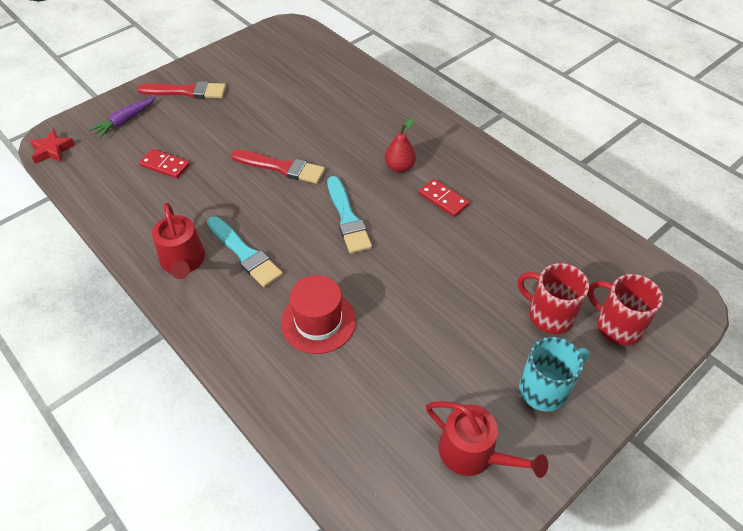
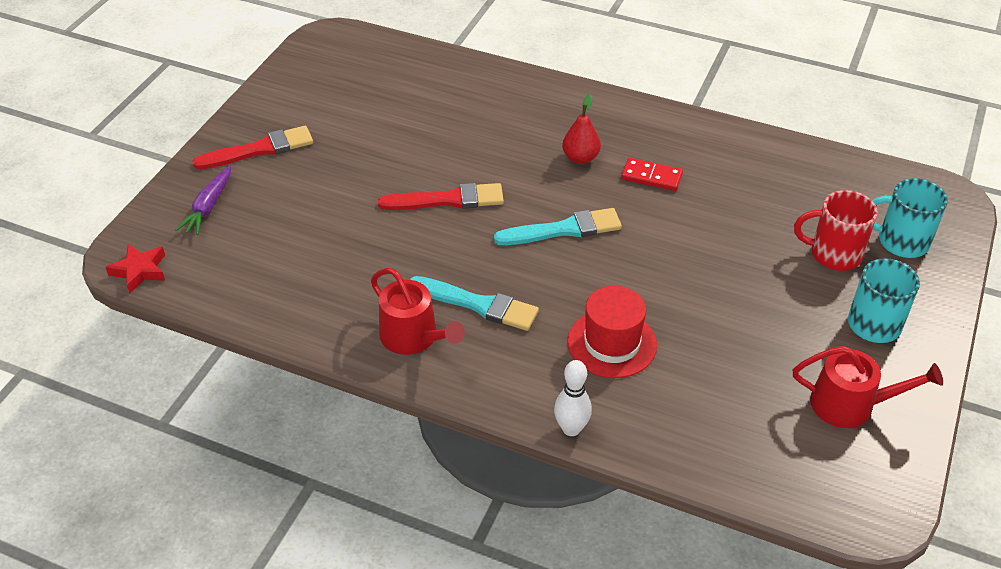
camera: 25 degrees left, 5 degrees down
(165, 165) = (304, 242): red domino -> none
(239, 378) = (571, 429): none -> white bowling pin
(347, 218) = (564, 229): turquoise brush -> turquoise brush turned 60 degrees counterclockwise
(616, 325) = (900, 241): red mug -> turquoise mug

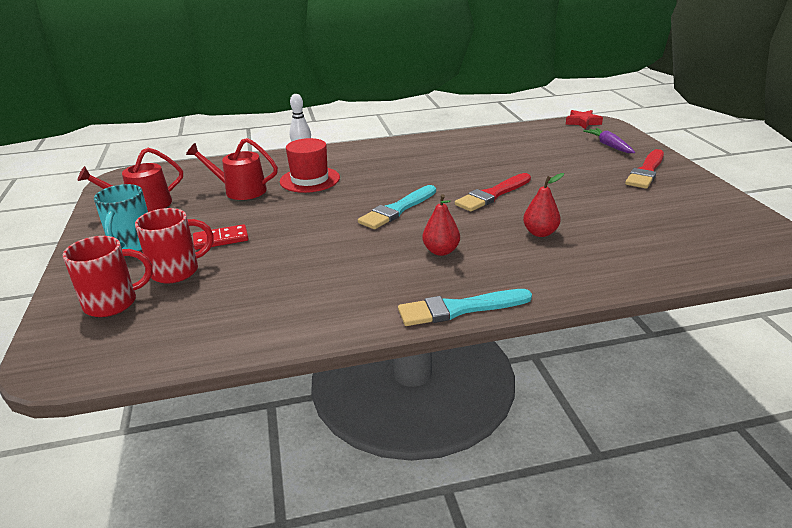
camera: 145 degrees right, 15 degrees down
(413, 337) = (418, 148): red watering can -> red watering can (240, 190)
(476, 134) = (540, 233): none -> red pear
(478, 304) = (403, 167): turquoise brush -> turquoise brush (459, 309)
(651, 177) = (369, 262): red domino -> red domino (221, 239)
(900, 241) = (113, 303): turquoise mug -> red mug

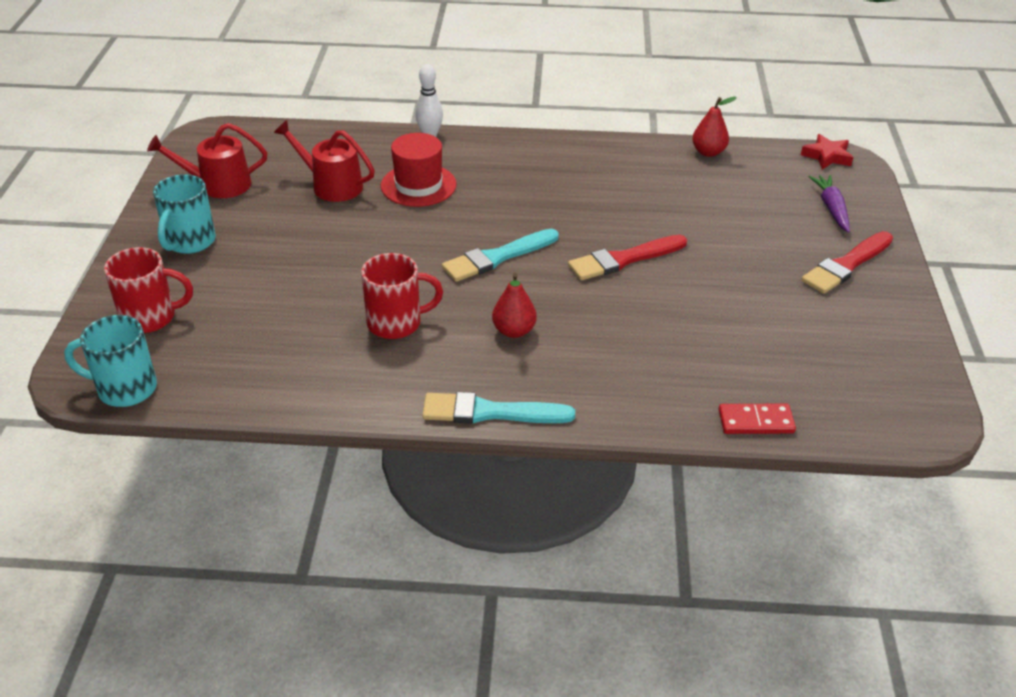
camera: 15 degrees right, 10 degrees up
(104, 364) = (125, 389): none -> turquoise mug
(177, 271) = (224, 291): red mug -> red mug (396, 323)
(221, 239) = (284, 257): red domino -> red domino (756, 422)
(540, 233) = (643, 332): red pear -> red pear (708, 152)

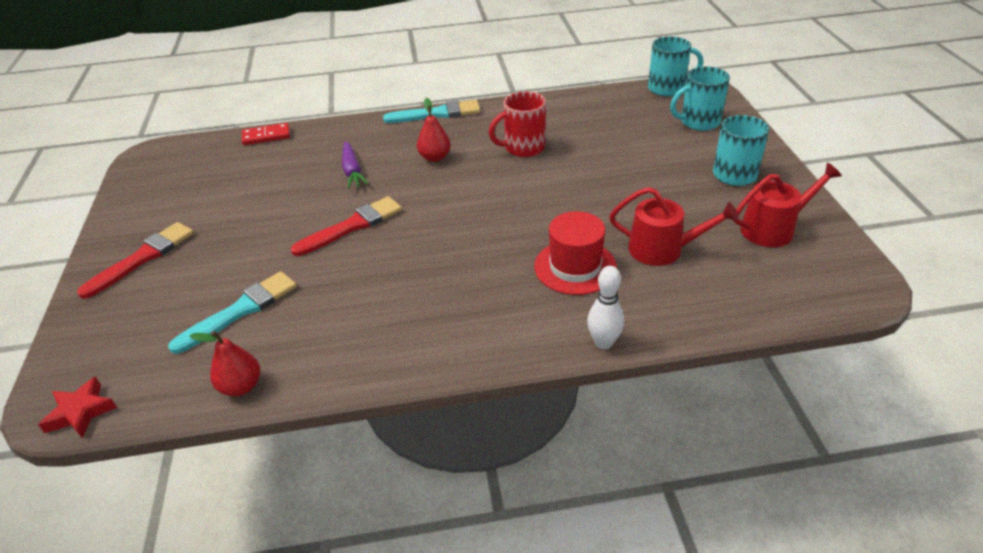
camera: 170 degrees right, 0 degrees up
(151, 317) = (698, 122): red mug -> turquoise mug
(497, 257) = (465, 207): turquoise brush -> turquoise brush (240, 310)
(831, 208) = (121, 324): purple carrot -> purple carrot (352, 171)

